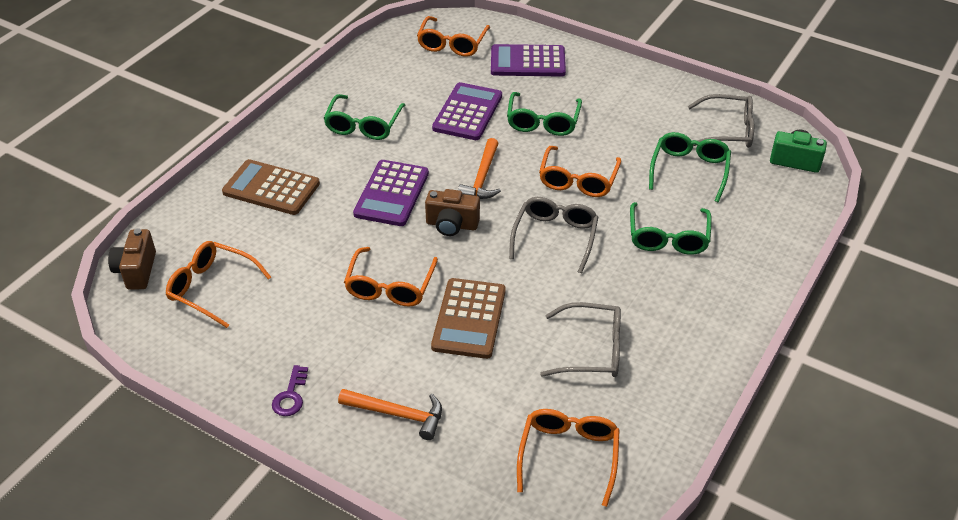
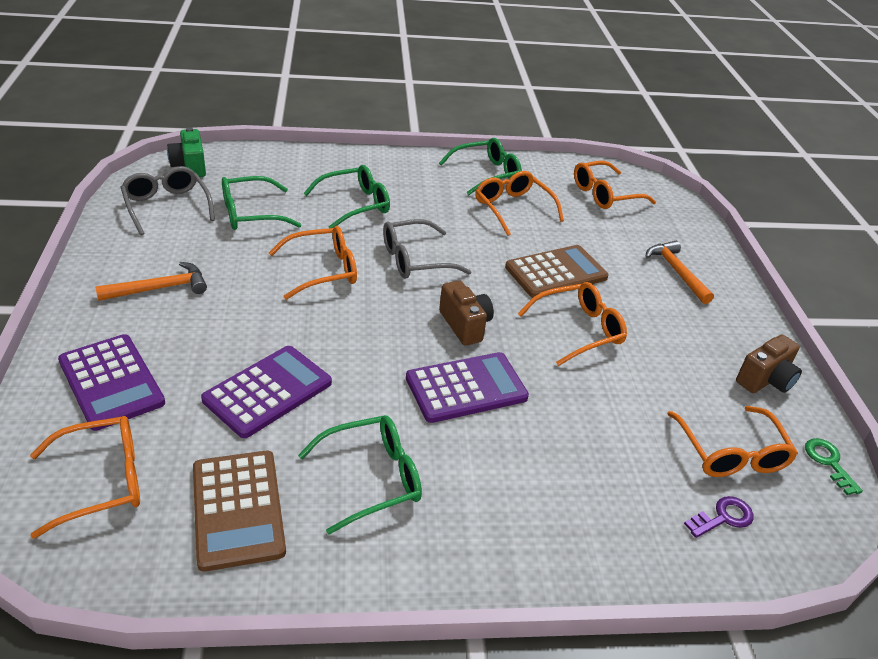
camera: 130 degrees left, 5 degrees down
(136, 271) = (797, 537): brown camera -> brown camera (765, 380)
(147, 336) = (829, 462): none -> green key
(271, 188) = (563, 500): brown calculator -> brown calculator (238, 509)
(290, 396) = (740, 332): purple key -> purple key (723, 517)
(467, 112) = (268, 391): purple calculator -> purple calculator turned 150 degrees clockwise
(482, 178) = (377, 332): orange hammer -> orange hammer (160, 288)
(543, 122) = (240, 324): green glasses -> green glasses (486, 174)
(591, 350) = (513, 208): grey glasses -> orange glasses

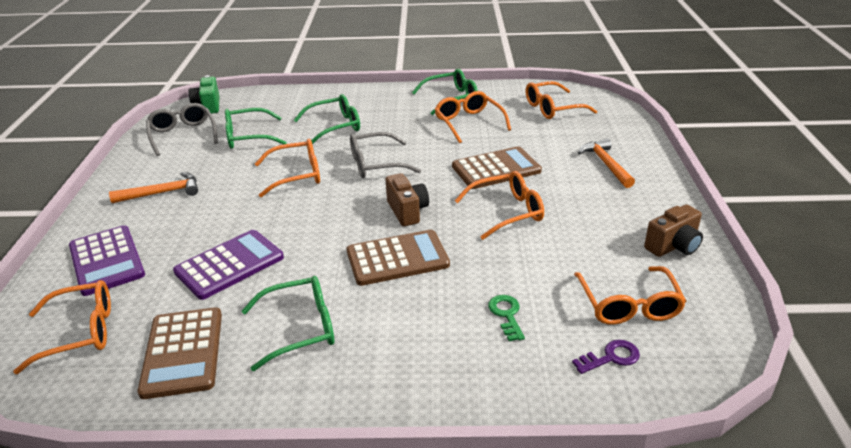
camera: 10 degrees right, 5 degrees down
(466, 388) = (397, 258): purple calculator -> brown calculator
(829, 462) = (723, 312): green key -> green key (506, 315)

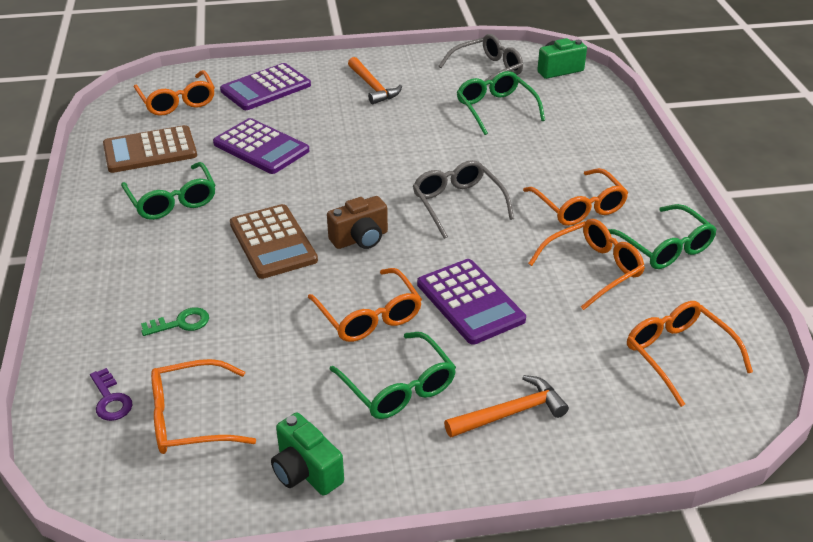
camera: 80 degrees right, 5 degrees up
(296, 175) = (421, 154): orange glasses -> orange glasses (578, 207)
(335, 126) = (541, 161): green glasses -> green glasses (398, 387)
(496, 169) = (470, 302): brown calculator -> purple calculator
(673, 246) = (306, 471): brown camera -> green camera

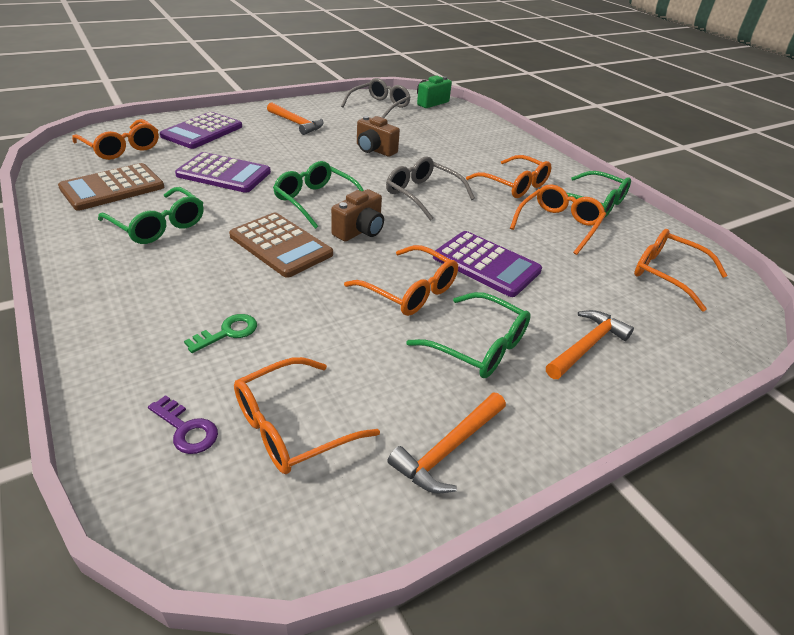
camera: 25 degrees left, 0 degrees up
(306, 471) = (448, 449): green camera -> orange hammer
(441, 135) = (374, 150): none -> brown camera
(496, 109) = (404, 129): green glasses -> green glasses (316, 201)

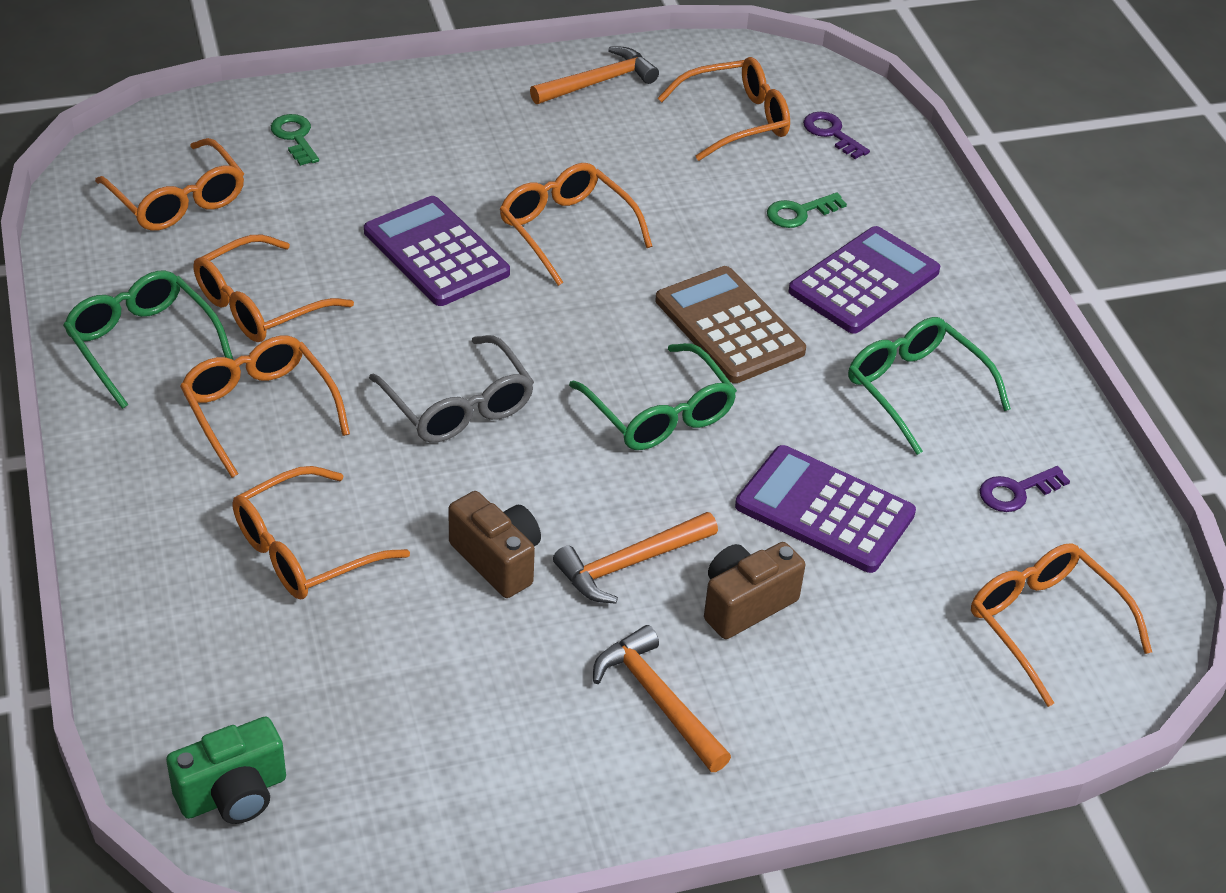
camera: 165 degrees left, 5 degrees up
(112, 188) = (1016, 491): brown calculator -> purple key
(202, 131) = (886, 680): purple calculator -> purple calculator (864, 281)
(360, 231) = (602, 337): brown camera -> brown camera (745, 604)
(379, 107) = (404, 778): grey glasses -> none
(454, 148) = (305, 550): none -> orange glasses
(478, 346) = (517, 155): green glasses -> none
(587, 346) = (389, 136): orange hammer -> orange hammer (629, 564)
(650, 332) = (295, 137): none -> green key

